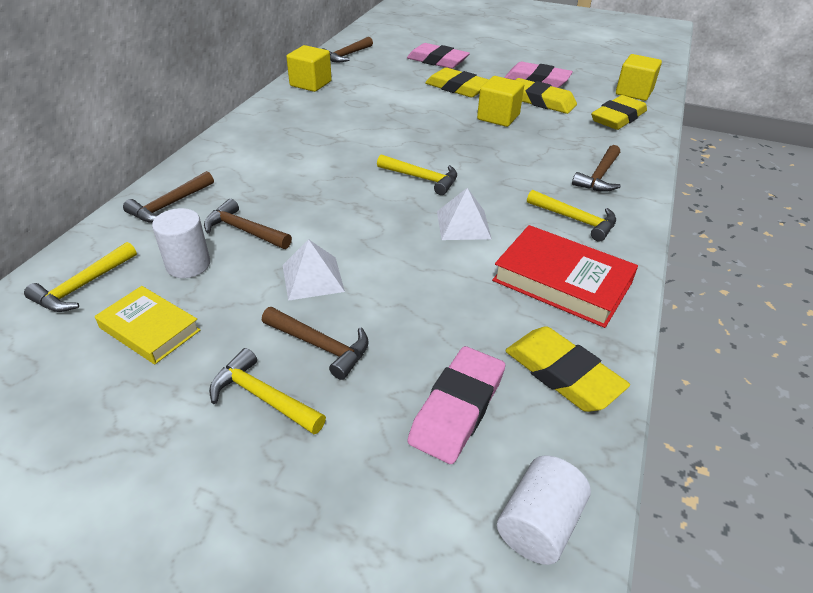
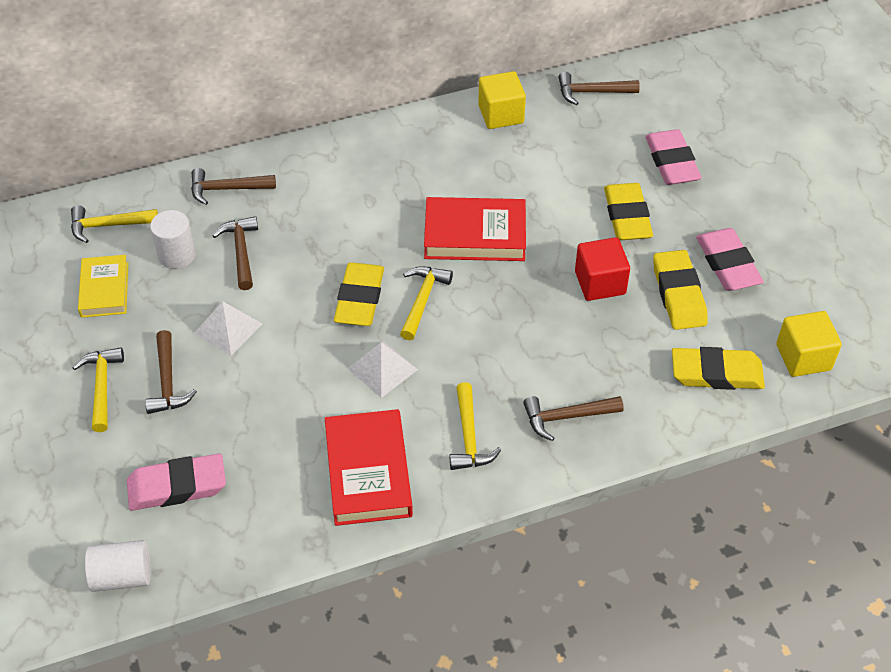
camera: 50 degrees right, 10 degrees up
(394, 135) = (475, 235): none -> red book
(421, 178) = (422, 300): yellow hammer -> yellow hammer turned 150 degrees counterclockwise
(498, 117) = (600, 283): yellow cube -> red cube
(562, 374) = (260, 525): yellow eraser -> yellow eraser (359, 299)

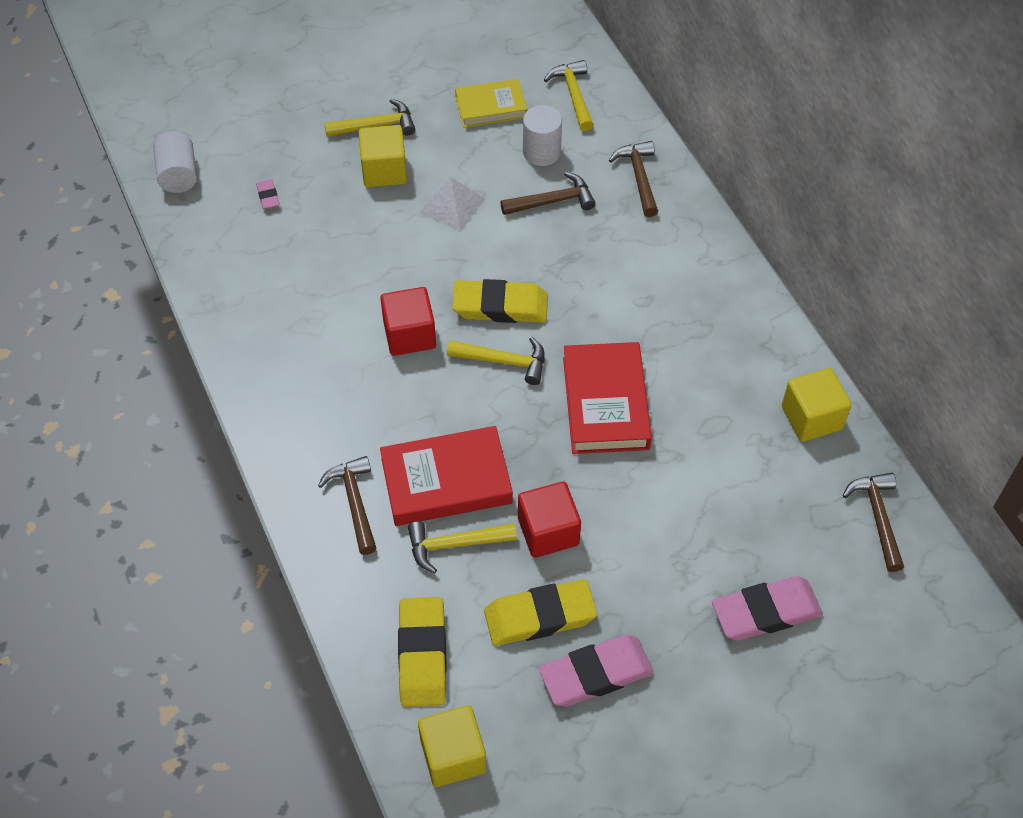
camera: 85 degrees right, 5 degrees up
(167, 381) = (384, 171): brown hammer -> yellow cube
(177, 486) = (268, 196): pink eraser -> pink eraser, size x0.46
(368, 472) = (284, 335): red book -> red book (446, 481)
(382, 369) = (409, 335): white pyramid -> red cube
(469, 436) = (327, 415): yellow hammer -> yellow hammer (455, 544)
(627, 216) = (660, 560): yellow eraser -> none

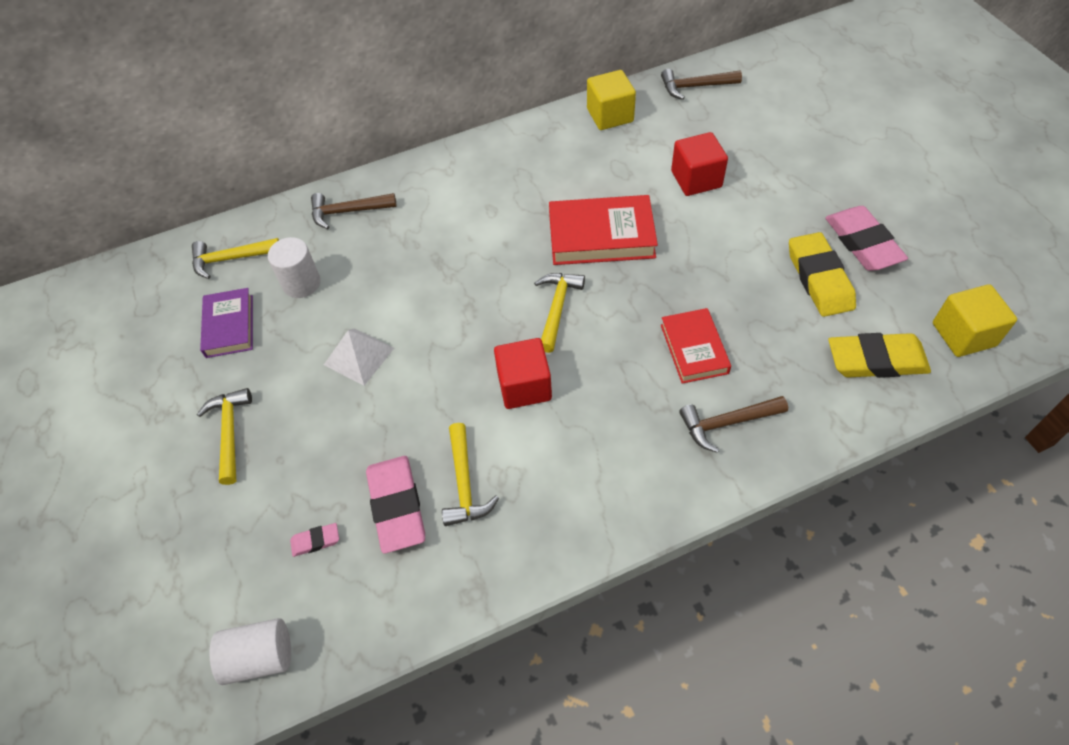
camera: 85 degrees left, 0 degrees up
(384, 171) = (299, 420): yellow cube -> none
(446, 481) = (694, 349): red book -> red book, size x0.65
(455, 544) = (760, 340): yellow hammer -> yellow hammer (464, 483)
(491, 107) = (229, 326): yellow book -> purple book
(500, 306) = (492, 312): yellow eraser -> none
(548, 531) = (736, 274): red cube -> red cube (696, 179)
(552, 201) = (367, 274): brown hammer -> none
(766, 612) = (785, 146): pink eraser -> pink eraser (396, 506)

